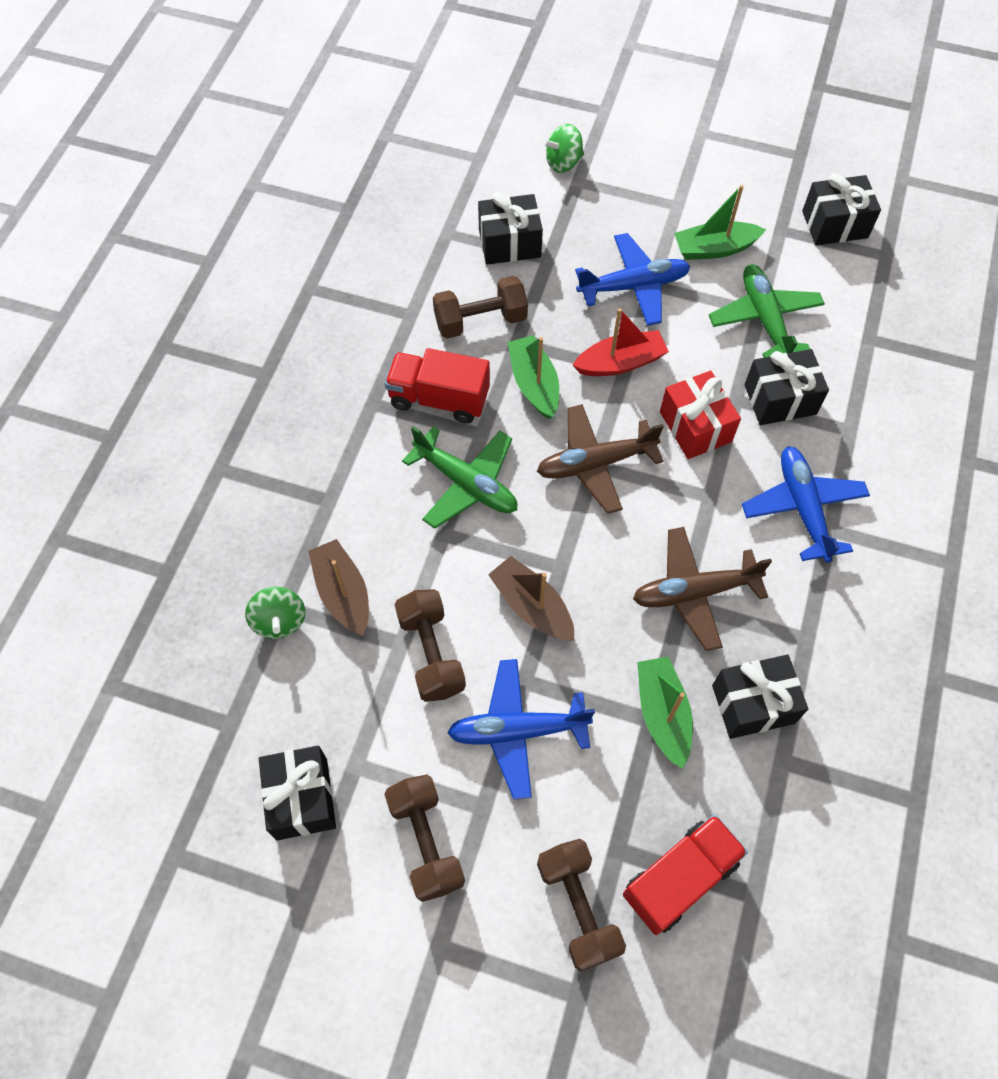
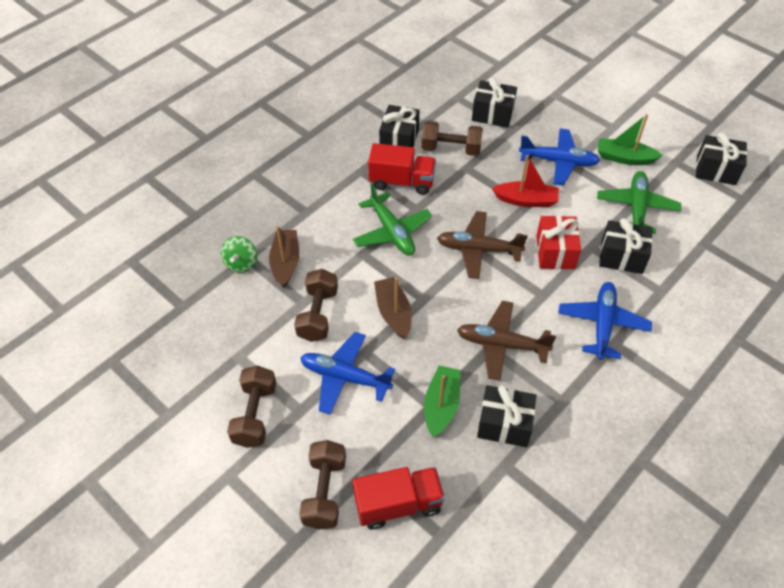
camera: 25 degrees right, 10 degrees down
(302, 798) = (198, 361): black gift -> black gift (399, 140)
(439, 399) = (402, 181): red truck -> red truck turned 150 degrees clockwise
(534, 384) = (464, 193): green boat -> none
(563, 162) = (551, 82): green spinning top -> none

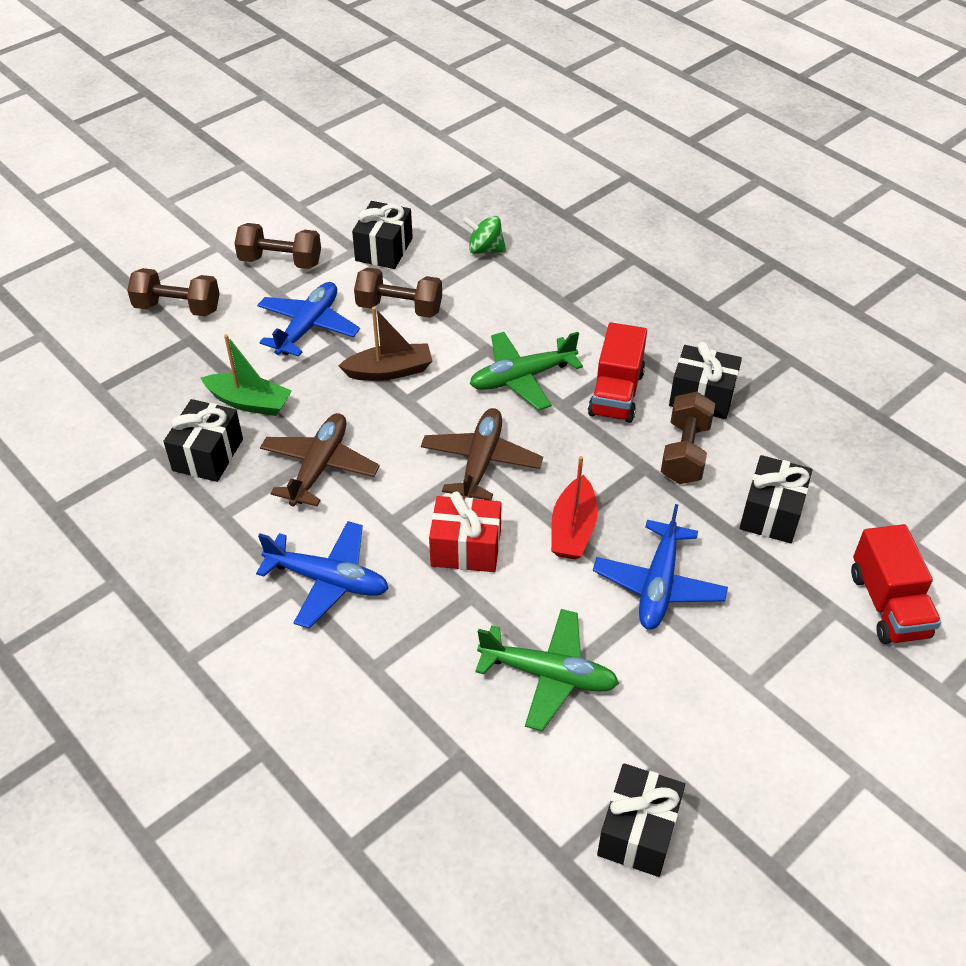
camera: 95 degrees right, 5 degrees down
(285, 263) = (481, 283): brown boat -> none
(398, 504) = (144, 359): red truck -> red truck (888, 605)
(621, 256) = (447, 630): black gift -> black gift (384, 249)
(624, 158) = (669, 684): green boat -> none

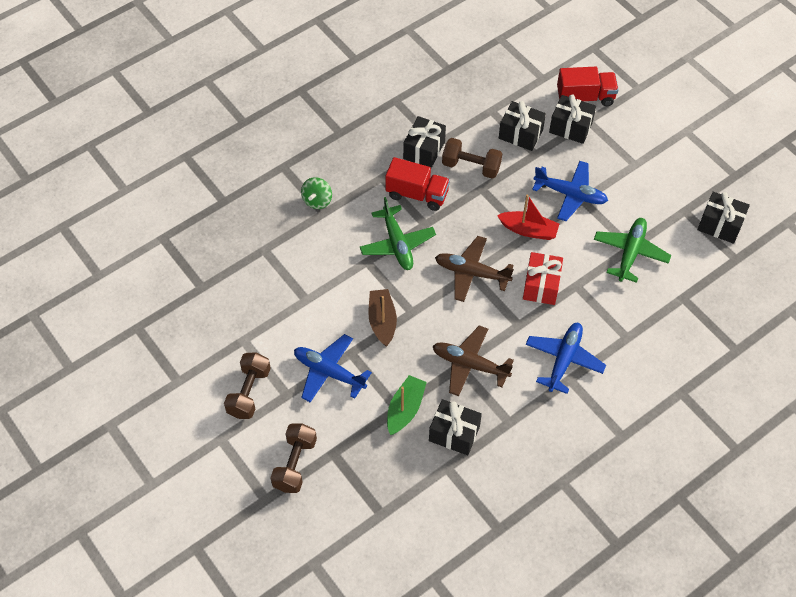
camera: 85 degrees left, 10 degrees up
(384, 249) = (246, 320): black gift -> black gift (570, 127)
(399, 308) = (316, 312): brown dumbbell -> none
(485, 249) = (257, 254): green spinning top -> green spinning top (317, 200)

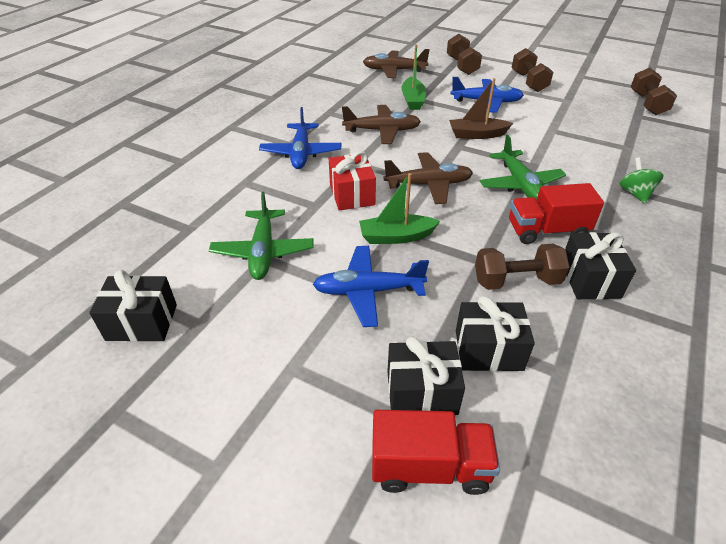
camera: 155 degrees right, 15 degrees down
(170, 300) = (647, 104): none -> brown dumbbell
(382, 321) = (477, 135): brown boat -> brown boat turned 120 degrees clockwise
(386, 488) = (394, 70): none -> brown plane
(397, 244) = (520, 184): green plane -> green plane turned 150 degrees counterclockwise
(454, 433) = (367, 99): black gift -> none
(528, 230) = (396, 237): red boat -> green boat
(585, 97) = (430, 467): red truck -> red truck turned 150 degrees counterclockwise

